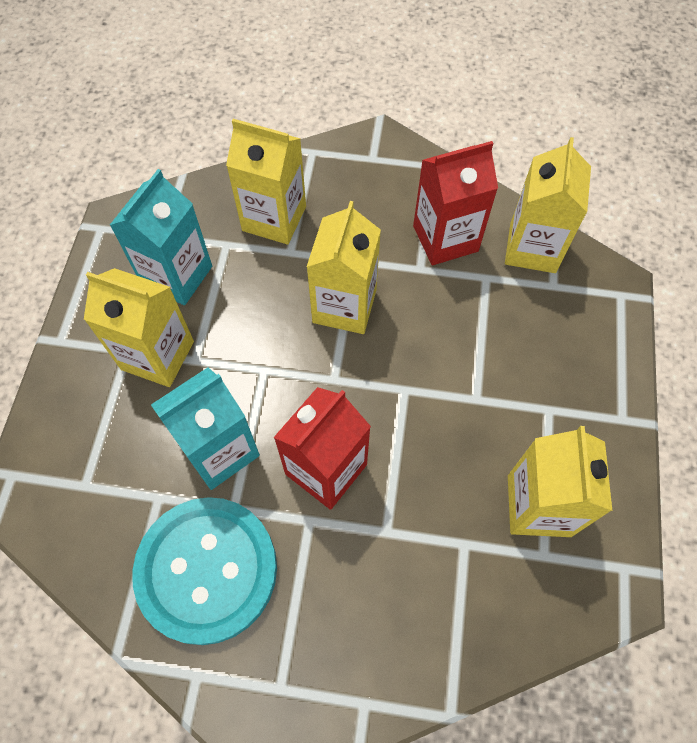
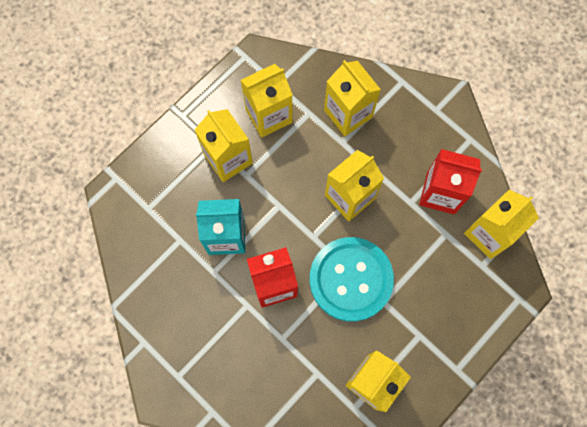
camera: 35 degrees right, 10 degrees up
(177, 275) = (268, 115): turquoise carton -> yellow carton
(207, 570) = (180, 295): turquoise button -> turquoise button (350, 279)

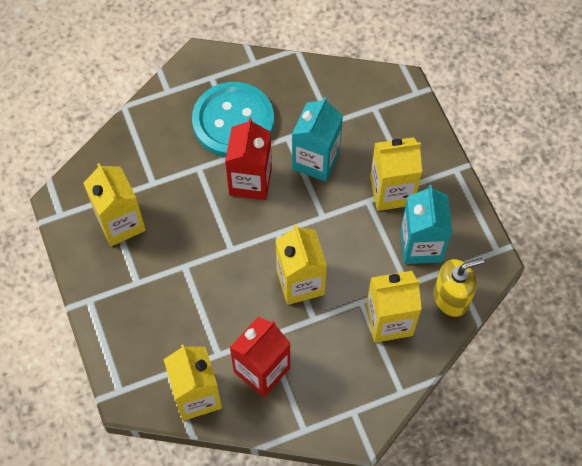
camera: 115 degrees right, 10 degrees down
(268, 115) = (421, 245): yellow carton -> turquoise carton
(304, 75) = (451, 298): none -> yellow soap dispenser
(350, 279) = (220, 247): turquoise button -> turquoise button (233, 121)

